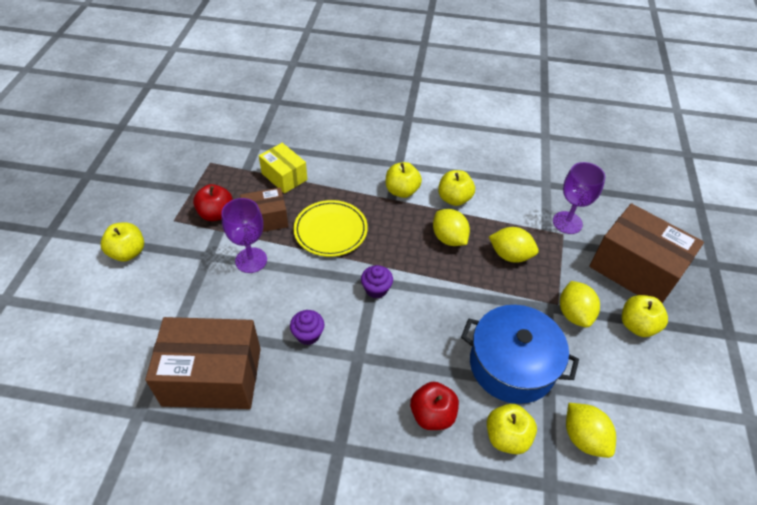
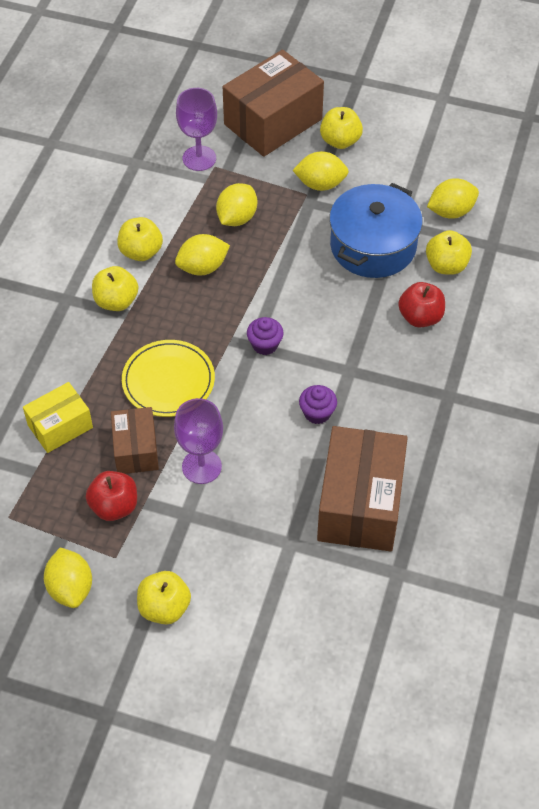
camera: 80 degrees left, 5 degrees up
(151, 200) = (71, 588): none -> yellow lemon

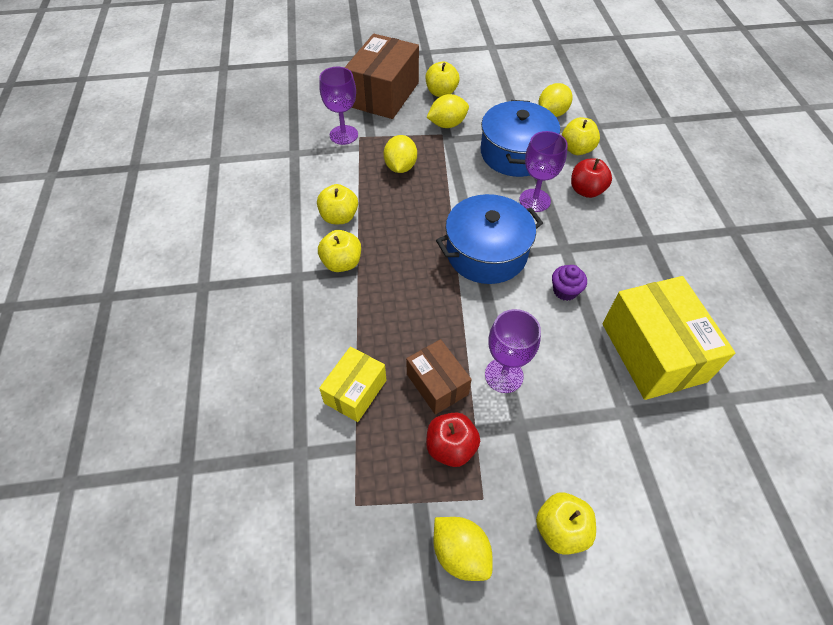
camera: 25 degrees left, 0 degrees up
(168, 381) = (427, 312): yellow plate -> none
(202, 267) = (397, 212): yellow lemon -> none
(265, 345) = (486, 253): purple cupcake -> blue pot
(355, 307) = (534, 200): none -> purple goblet
(360, 504) = (652, 352): brown box -> yellow box

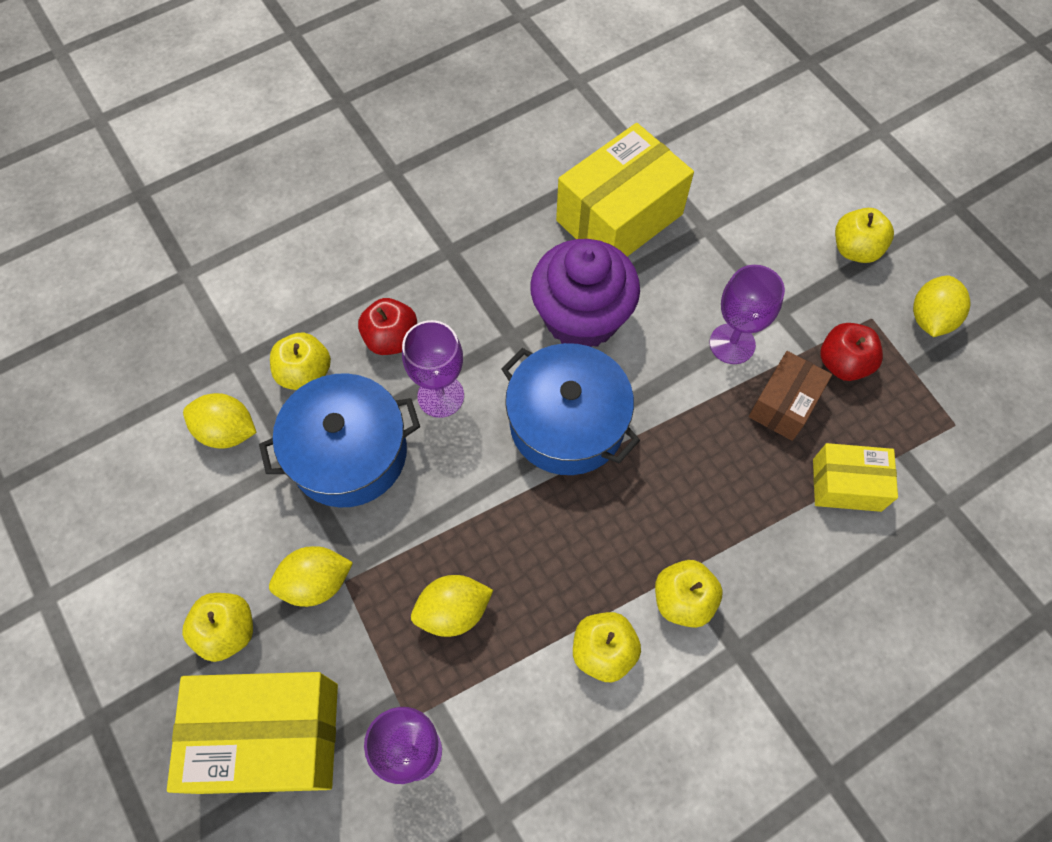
camera: 115 degrees left, 10 degrees up
(384, 94) = (269, 737): brown box -> yellow box
(447, 124) = (316, 583): yellow lemon -> yellow lemon turned 60 degrees counterclockwise
(565, 291) = (581, 318): purple cupcake -> purple cupcake, size x2.35

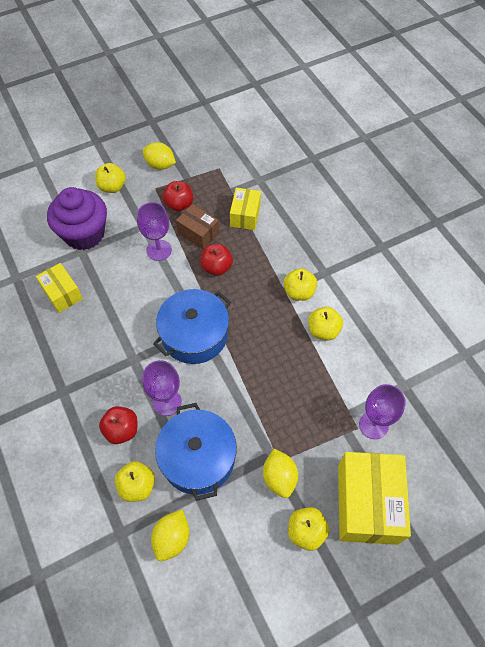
camera: 85 degrees left, 5 degrees down
(453, 611) = (300, 401): yellow lemon -> none
(581, 318) = (128, 321): purple cupcake -> purple cupcake (84, 234)
(619, 217) = (62, 293): yellow box -> yellow box, size x0.56
(713, 444) = (216, 267): none -> red apple

